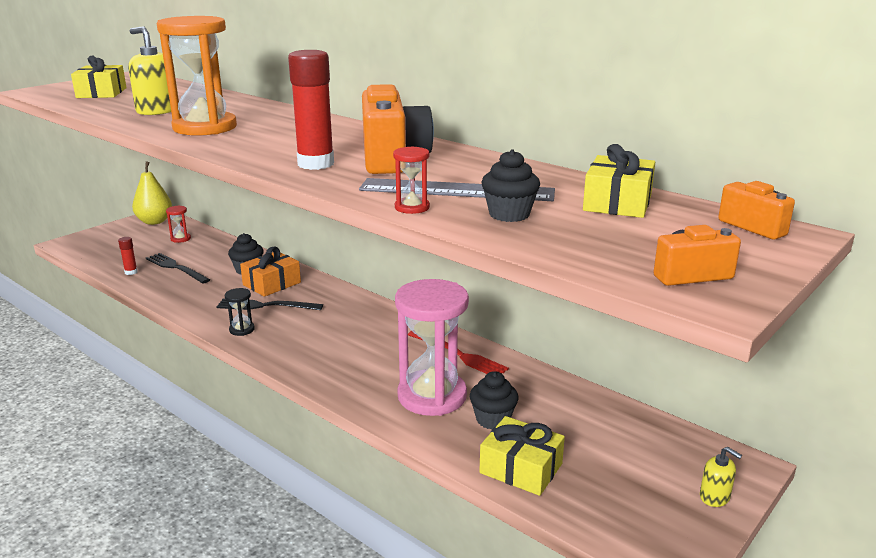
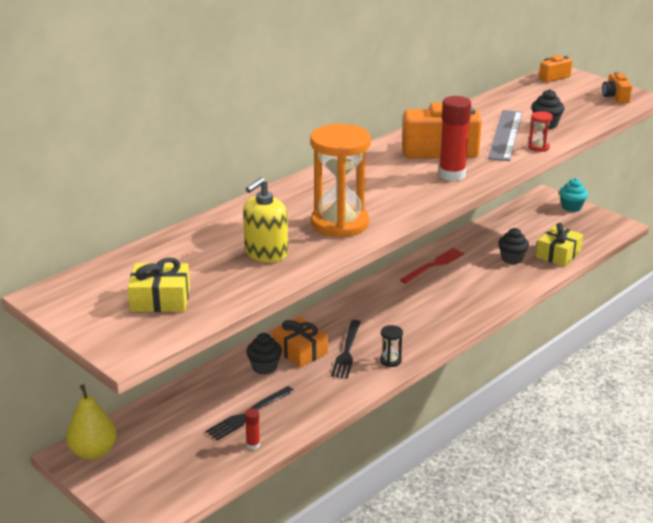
camera: 85 degrees left, 5 degrees up
(180, 239) = (162, 422): red hourglass -> none
(432, 396) = (487, 277): pink hourglass -> none
(617, 203) = (522, 99): yellow gift -> none
(714, 497) = (571, 207): yellow soap dispenser -> turquoise cupcake

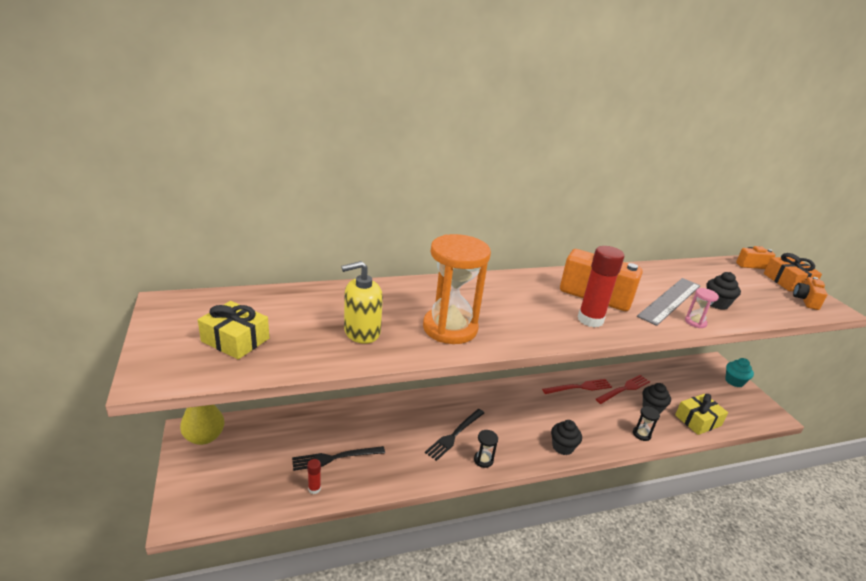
camera: 25 degrees right, 0 degrees up
(264, 367) = (382, 420): black cupcake -> black cupcake (562, 447)
(300, 351) = (419, 418): orange gift -> orange gift (787, 282)
(476, 251) = (624, 389): none -> red fork
(516, 285) = (641, 434): none -> black hourglass
(538, 147) = (695, 322): red hourglass -> pink hourglass

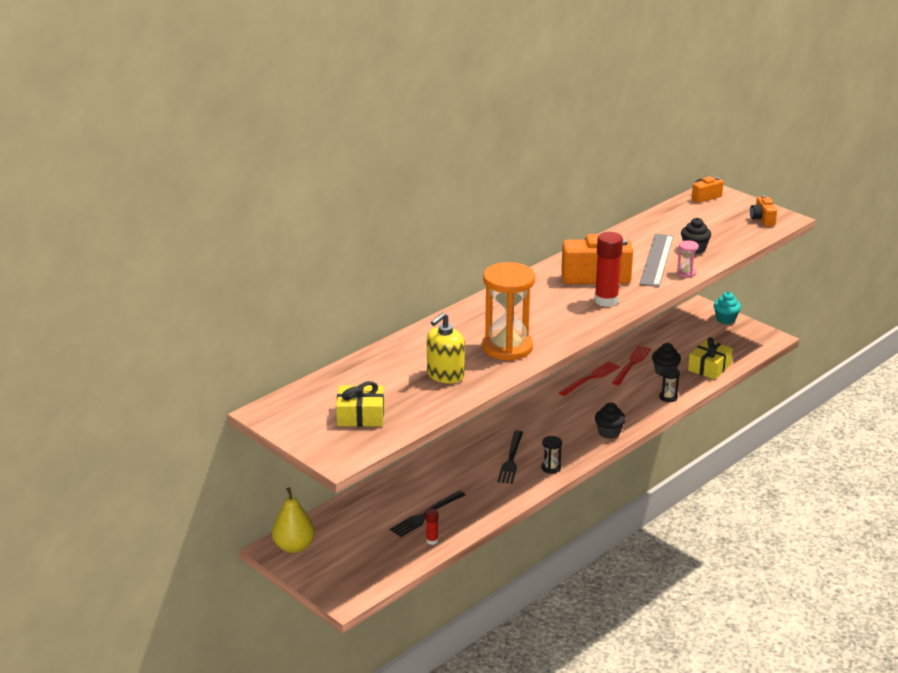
camera: 25 degrees left, 0 degrees up
(787, 282) = (742, 204): orange gift -> none

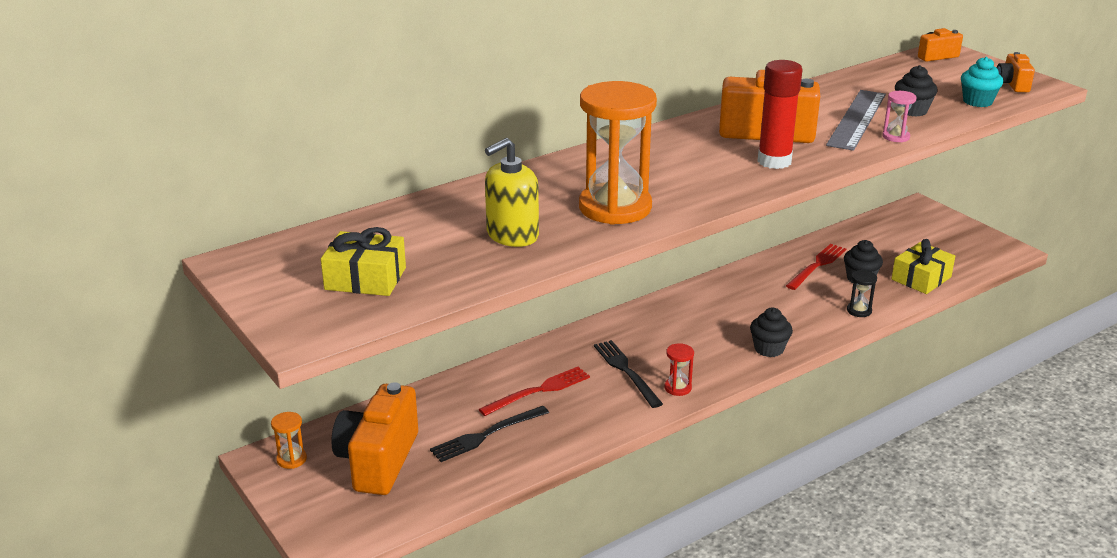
camera: 10 degrees right, 0 degrees up
(294, 546) = (291, 459): yellow pear -> orange hourglass
(356, 541) = (378, 461): none -> orange camera
(432, 541) = (482, 473): red glue stick -> none
(511, 459) = (626, 371): black fork -> black fork turned 135 degrees clockwise
(551, 468) = (678, 388): black hourglass -> red hourglass
(591, 378) = (759, 278): red fork -> red fork (539, 391)
(725, 319) = (950, 223): turquoise cupcake -> turquoise cupcake (977, 101)

